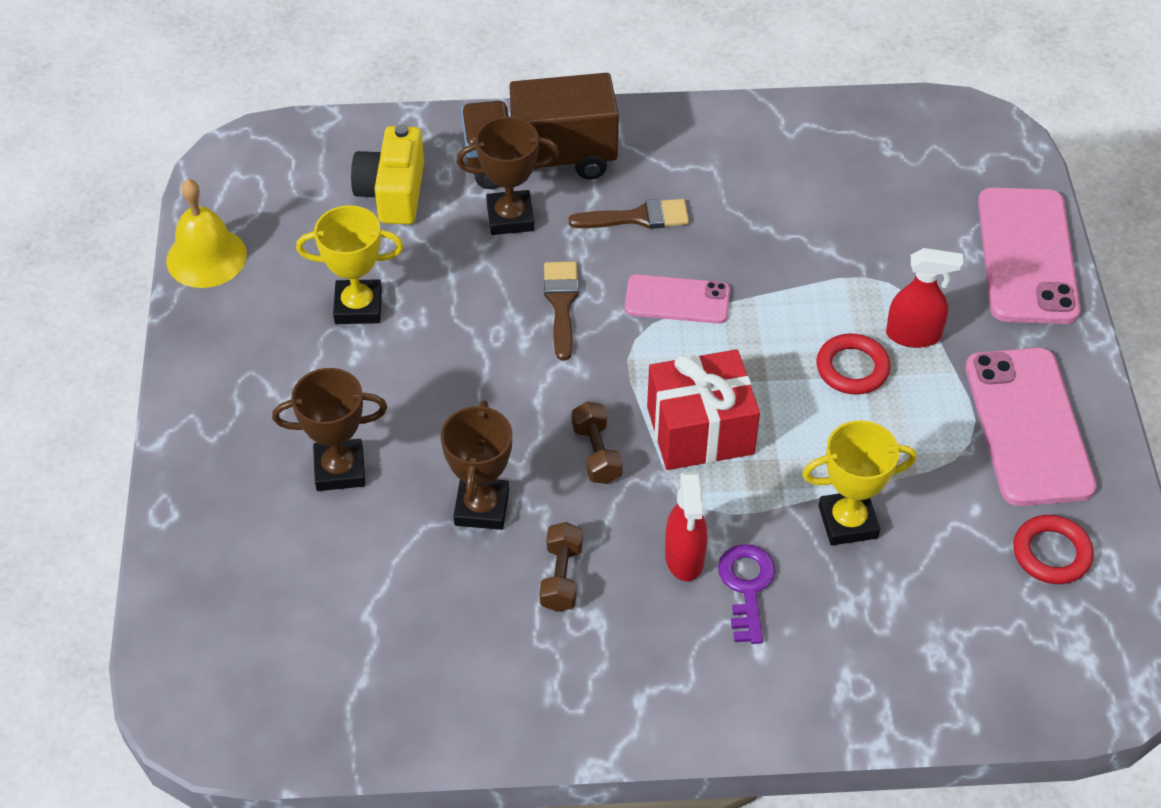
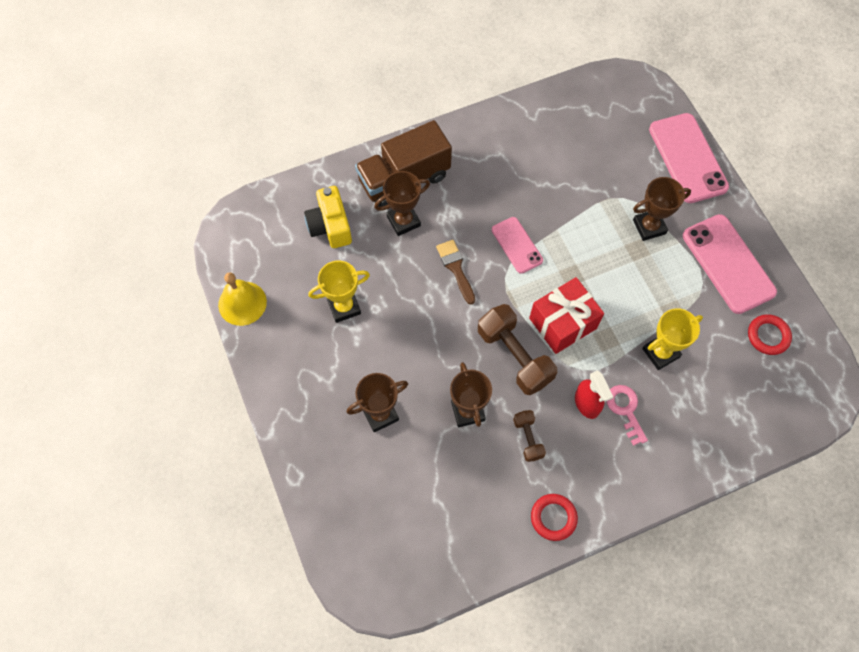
camera: 20 degrees left, 15 degrees up
(596, 453) = (514, 356): brown dumbbell -> brown dumbbell, size x1.91
(637, 217) = (473, 199): brown brush -> none
(677, 300) = (517, 245): pink phone -> pink phone turned 75 degrees clockwise
(746, 587) = (625, 410): purple key -> pink key
(852, 368) = (626, 258): red ring -> red ring (553, 518)
(913, 335) = (649, 227): red spray bottle -> brown trophy

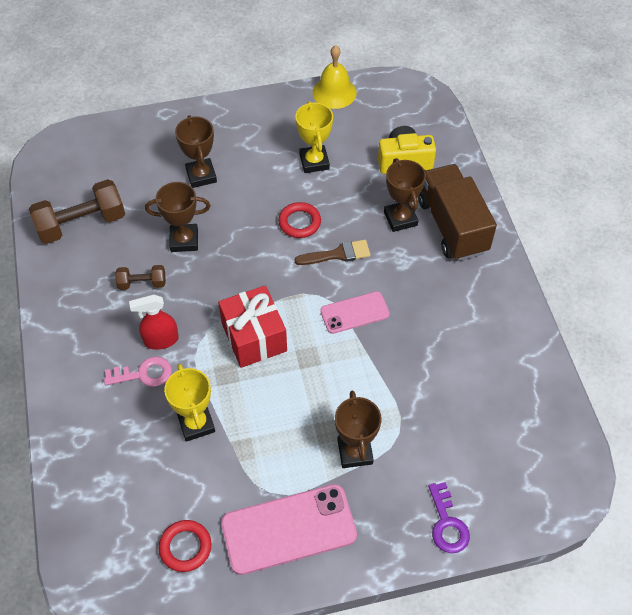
camera: 100 degrees right, 10 degrees down
(514, 356) = (229, 287): brown dumbbell -> brown dumbbell (81, 223)
(553, 518) = (61, 289): red ring -> red ring (299, 222)
(687, 158) = (447, 524): pink phone -> purple key

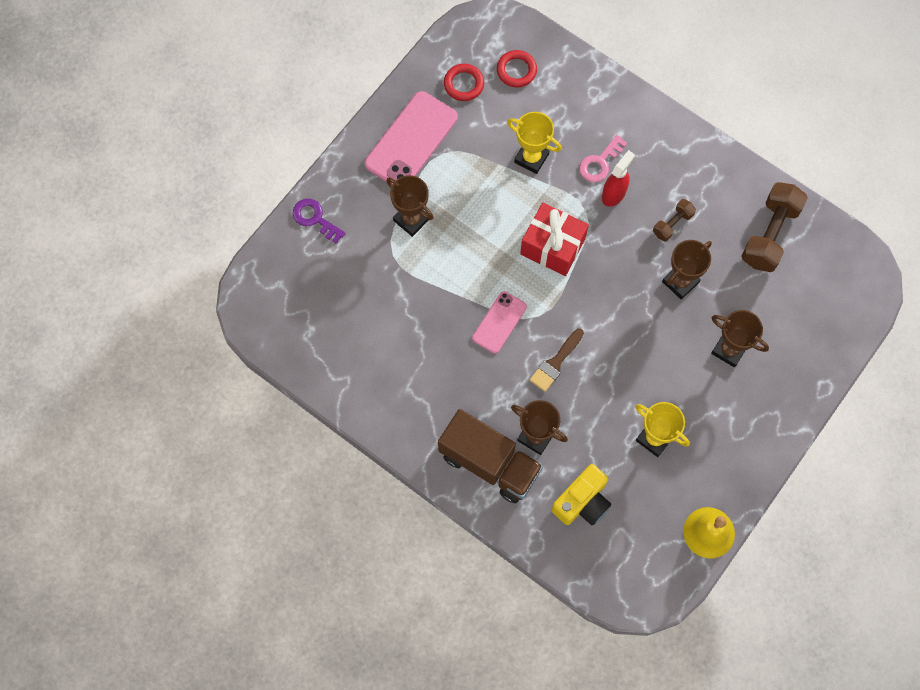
camera: 140 degrees right, 15 degrees up
(299, 222) = (610, 368): red ring -> red ring (516, 70)

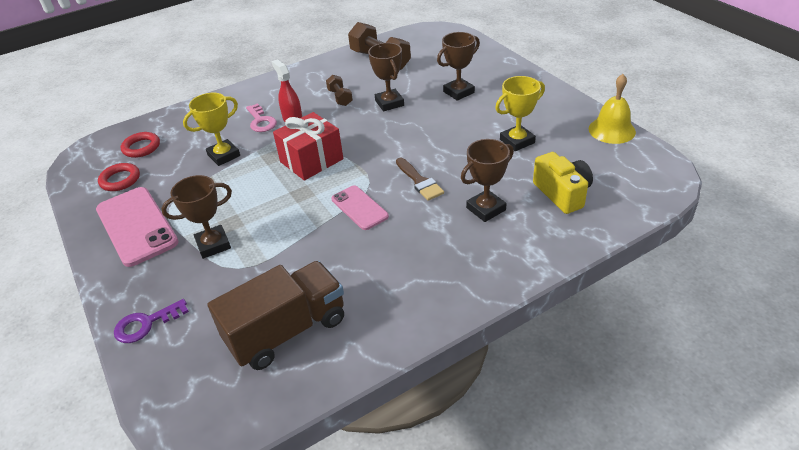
camera: 65 degrees left, 30 degrees down
(489, 463) = (500, 247): brown truck -> brown truck (287, 331)

